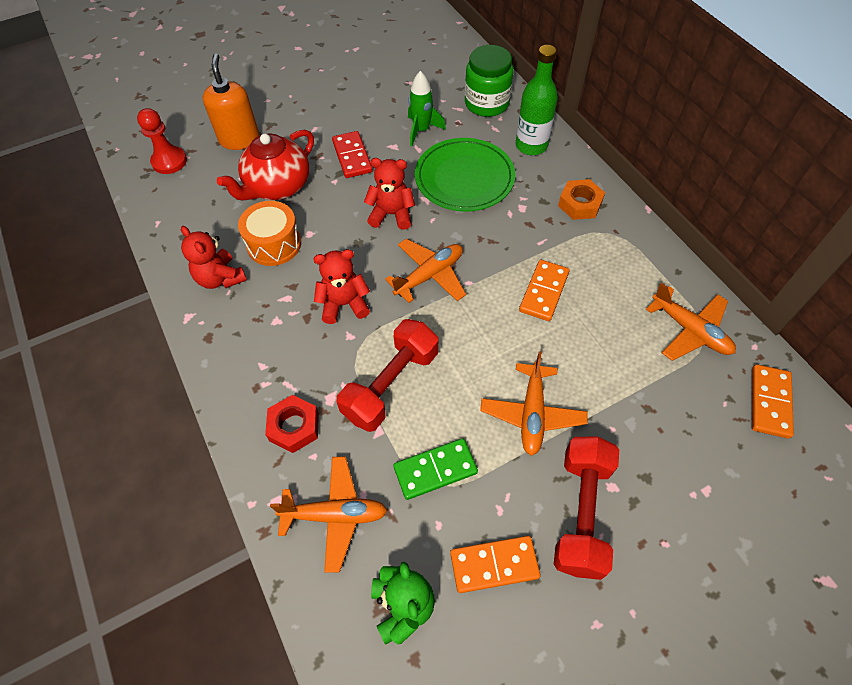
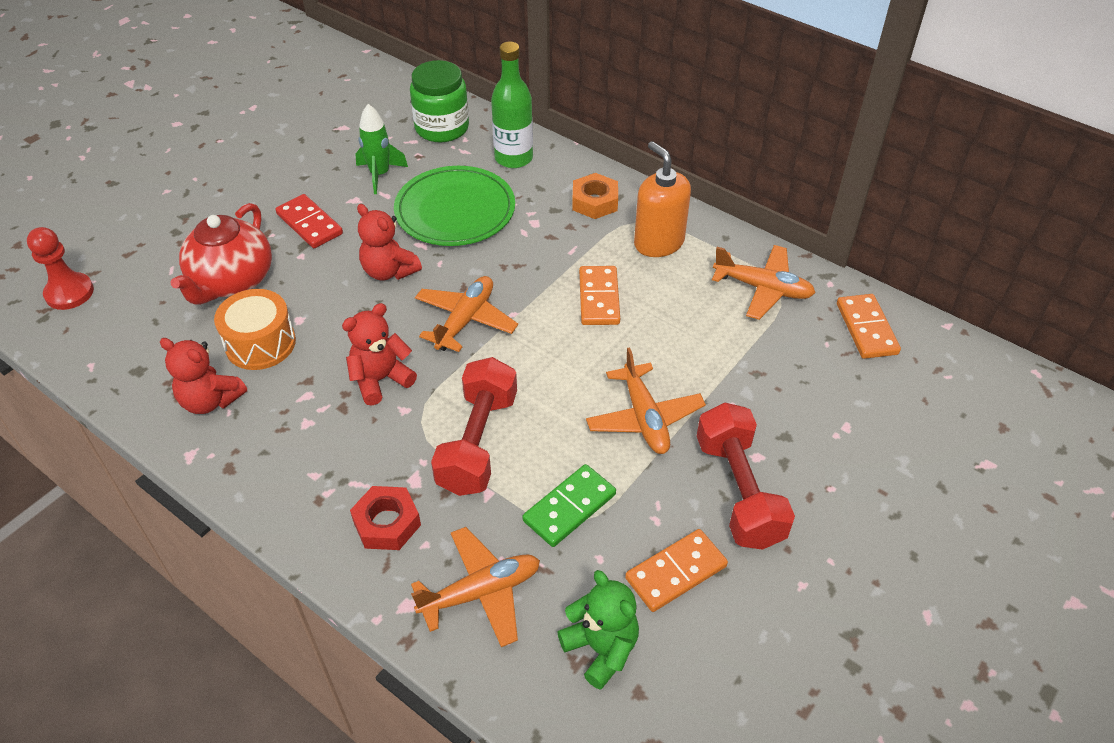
camera: 25 degrees left, 10 degrees down
(239, 139) = (153, 243): orange soap dispenser -> orange soap dispenser (658, 242)
(391, 214) = (389, 271): red teddy bear -> red teddy bear turned 120 degrees counterclockwise

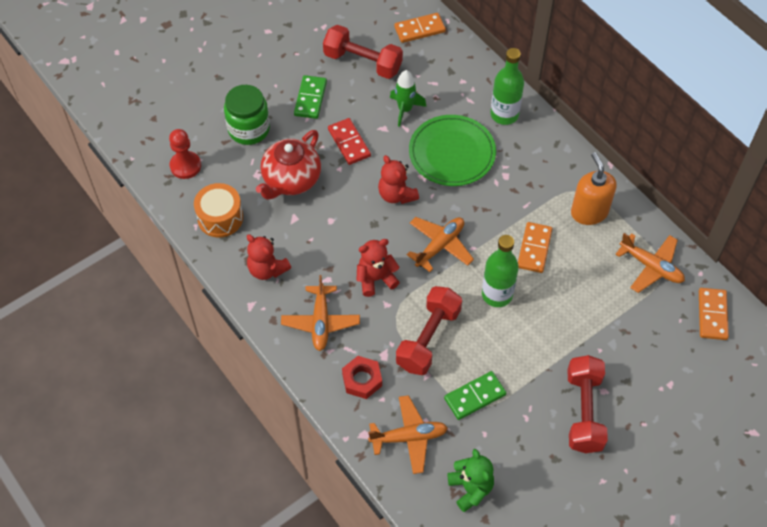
camera: 15 degrees right, 10 degrees up
(246, 184) = (310, 98): none -> green domino
(260, 343) = (303, 233): orange drum -> orange drum (220, 218)
(312, 135) = (363, 62): none -> red dumbbell
(442, 128) = (458, 75): green jar -> green jar (249, 129)
(563, 364) = (497, 294): none -> green bottle
(595, 202) = (553, 167): orange nut -> none
(644, 418) = (539, 346): orange plane -> orange plane (320, 322)
(676, 572) = (528, 454): orange domino -> orange domino (419, 29)

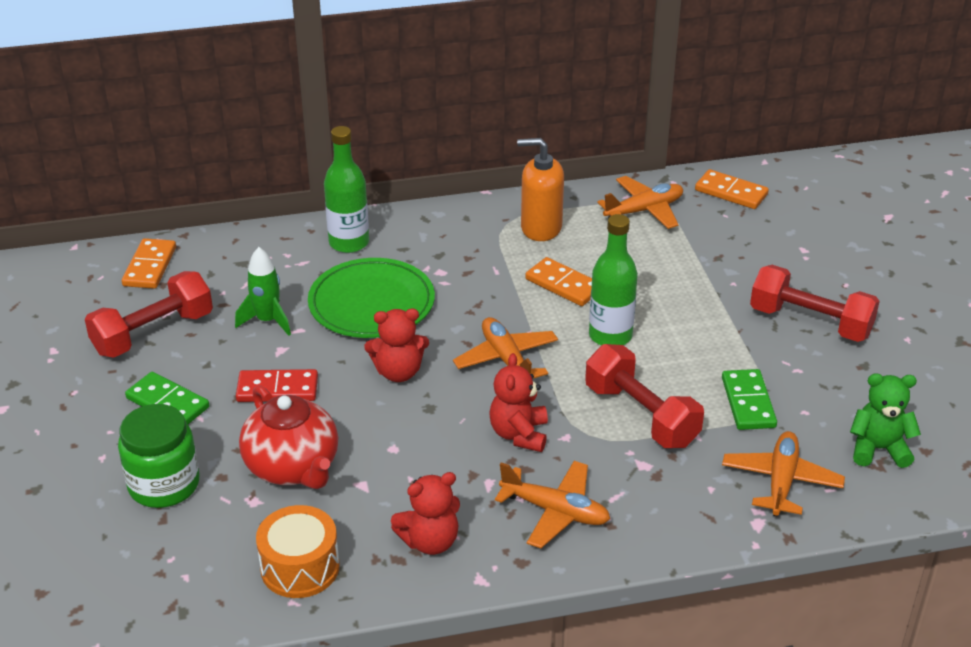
camera: 65 degrees left, 20 degrees down
(185, 166) = (169, 580): red pawn -> none
(362, 380) = (671, 498): red nut -> none

